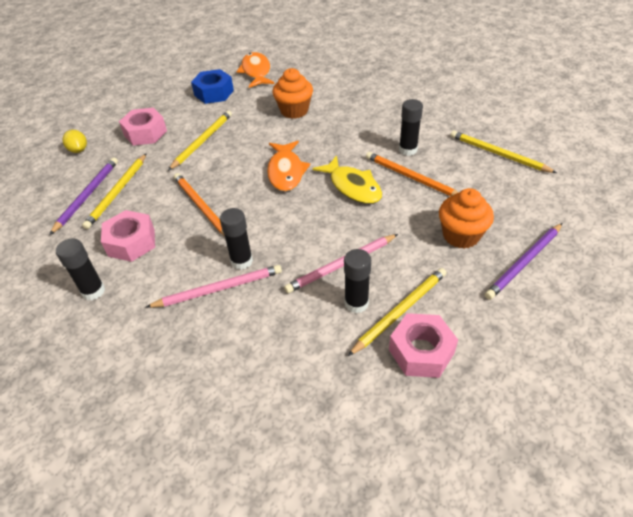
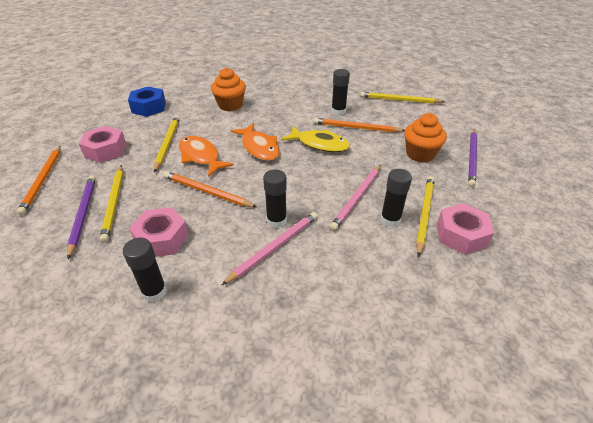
camera: 30 degrees left, 5 degrees down
(78, 150) = (43, 180): yellow lemon -> orange pencil
(256, 72) = (175, 85): orange fish -> orange fish (201, 156)

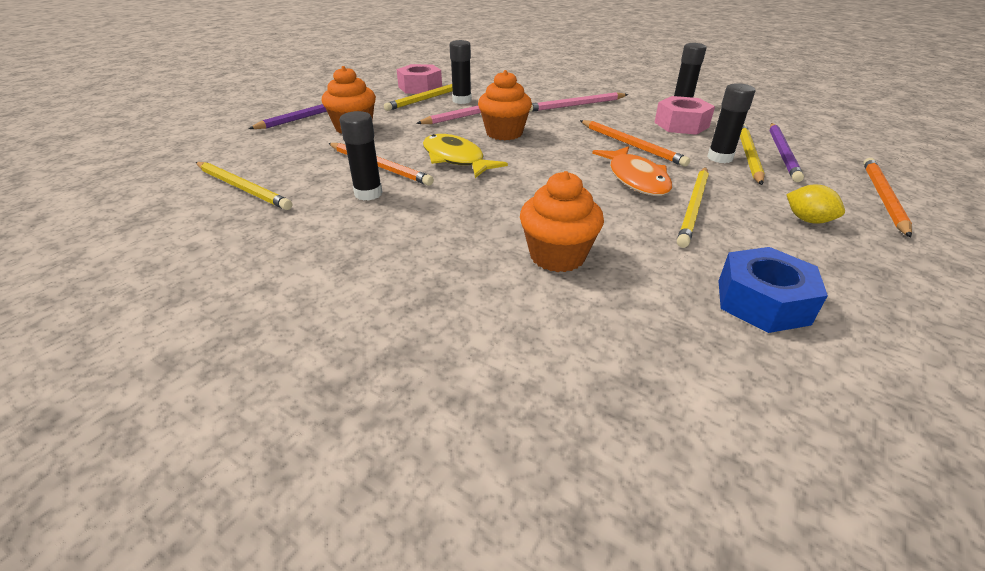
camera: 155 degrees left, 5 degrees down
(106, 150) = (807, 220): pink nut -> yellow lemon
(259, 147) = (543, 172): orange fish -> none
(276, 220) = (564, 116): black glue stick -> black glue stick (719, 158)
(310, 179) = (504, 133): none -> orange cupcake

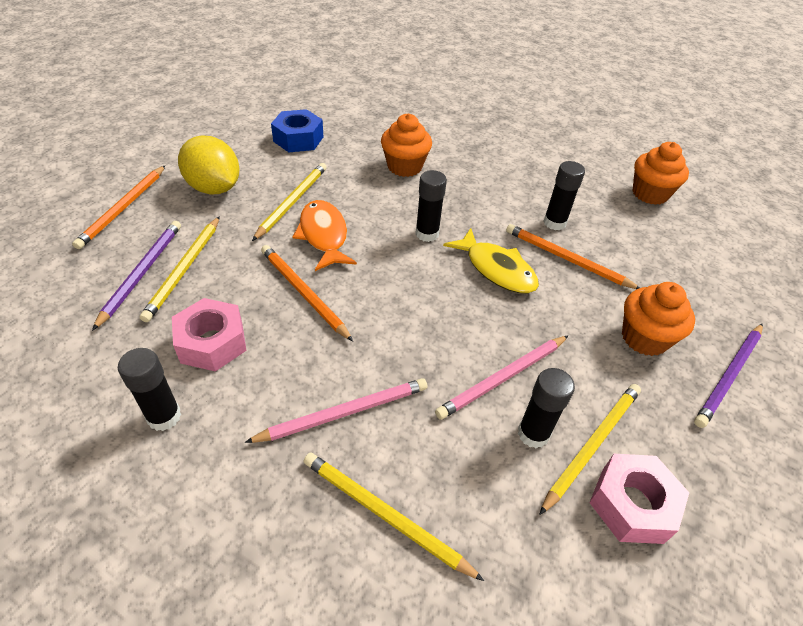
camera: 175 degrees right, 10 degrees up
(242, 188) = (663, 232): yellow pencil -> yellow pencil (385, 515)
(504, 133) = (452, 322): orange cupcake -> orange cupcake (650, 194)
(719, 158) = (219, 266): black glue stick -> black glue stick (427, 234)
(807, 220) = (214, 188): yellow lemon -> yellow lemon, size x1.93

